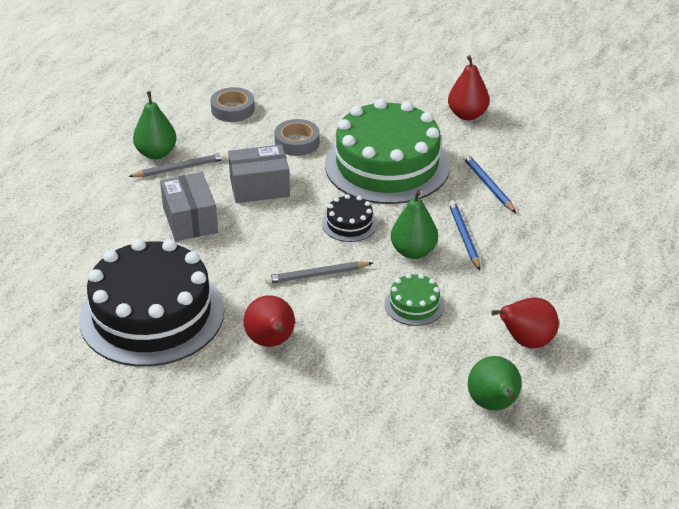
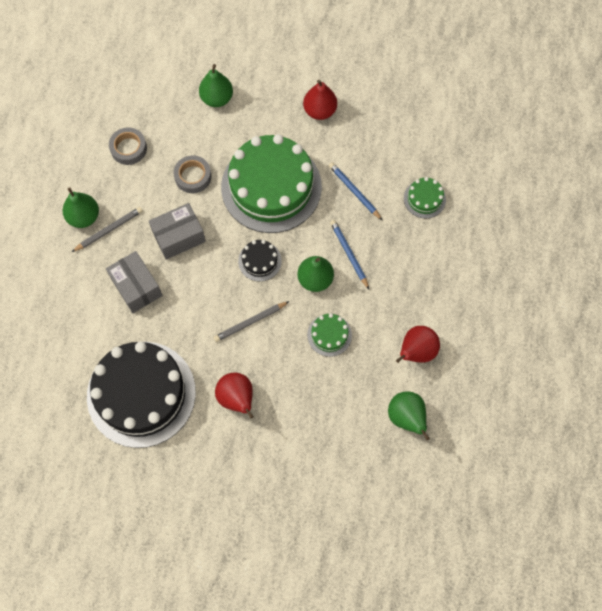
camera: 15 degrees left, 30 degrees up
(350, 88) = (217, 98): none -> green pear
(575, 205) = (424, 199): none -> green cake

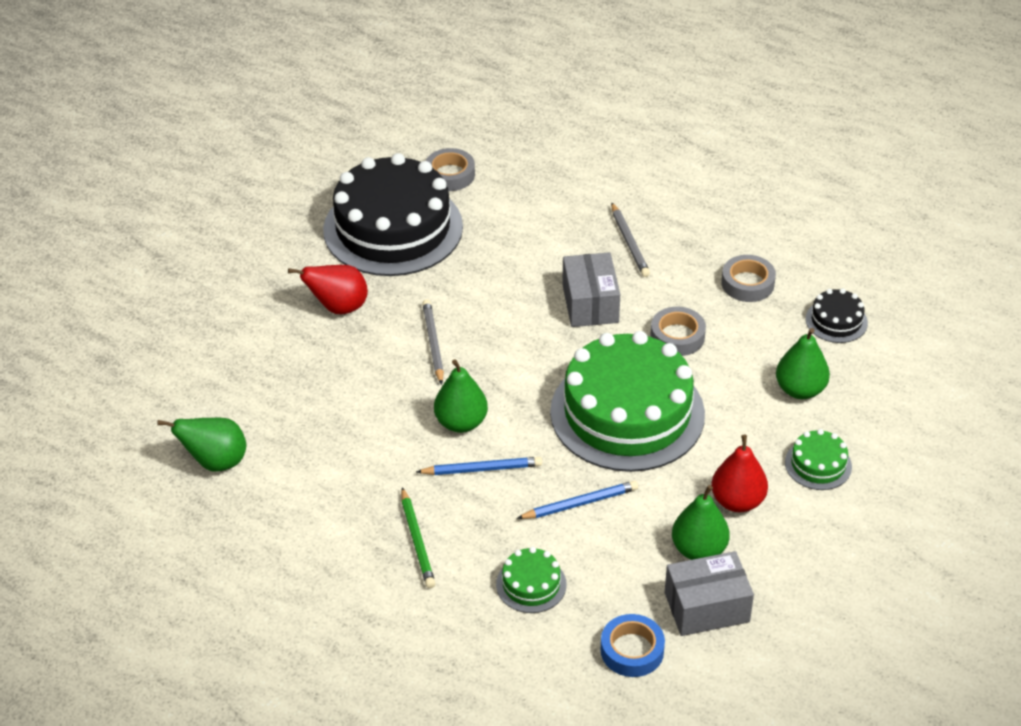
camera: 110 degrees right, 25 degrees down
(68, 375) = (450, 175): none -> grey tape
(84, 217) = (658, 224): green pear -> green pear (699, 550)
(136, 287) = (536, 251): grey box -> grey box (706, 607)
(260, 261) = (517, 373): black cake -> black cake (836, 321)
(329, 335) = (373, 416): green cake -> green cake (818, 464)
(416, 351) = (299, 500): red pear -> none
(419, 270) = (417, 541): none -> green pencil
(447, 136) = (632, 650): none -> blue tape

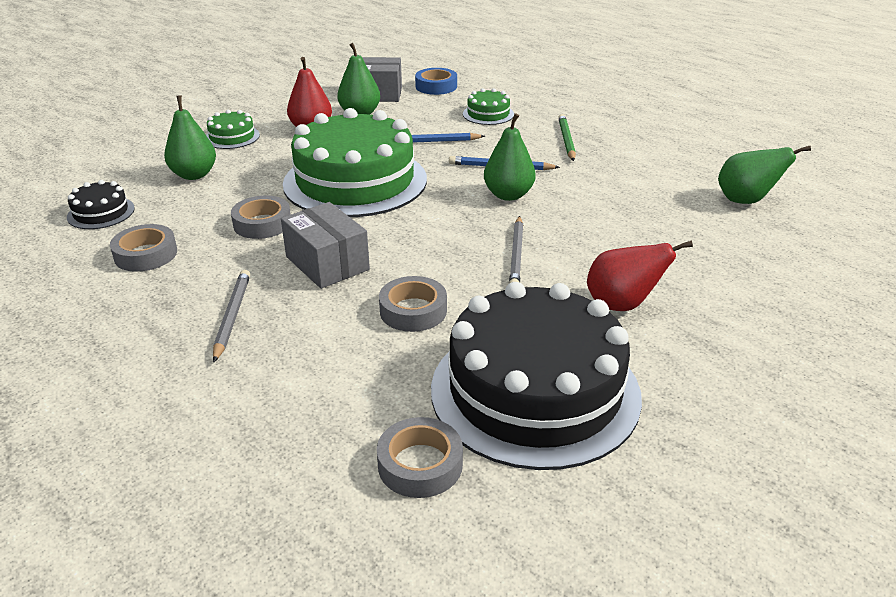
camera: 165 degrees left, 10 degrees down
(498, 272) = (413, 311): none -> grey tape
(590, 303) = (327, 263): grey box -> grey box turned 45 degrees counterclockwise

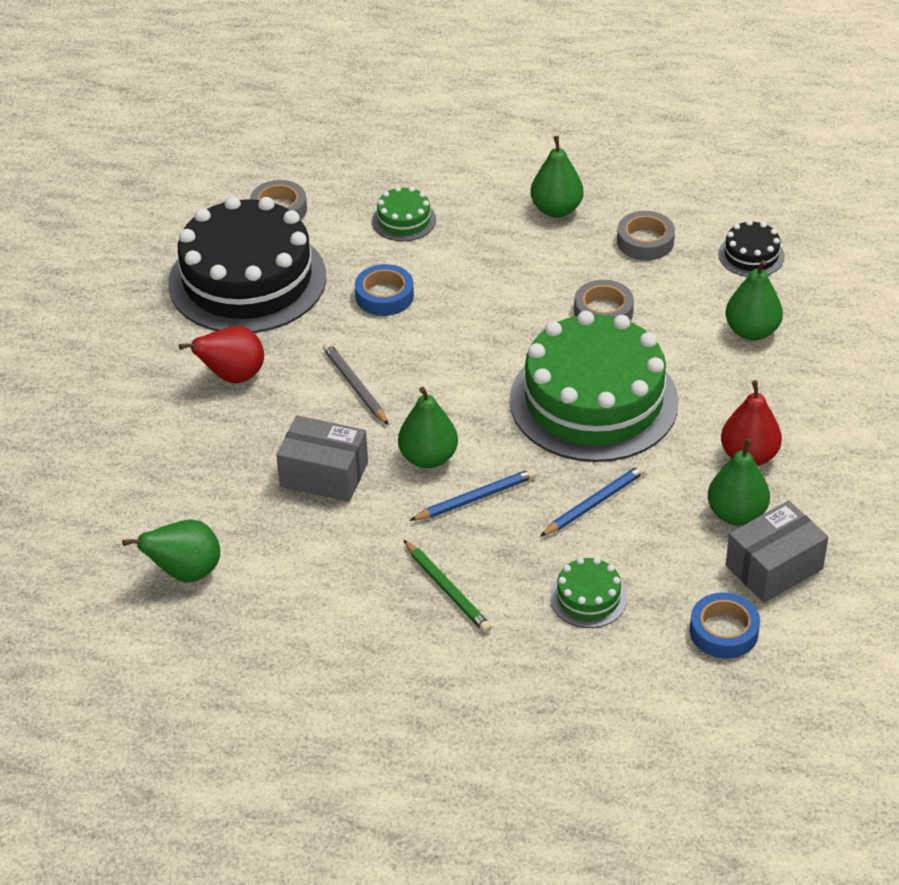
camera: 145 degrees right, 10 degrees up
(159, 313) = (556, 209): none -> green pear
(232, 137) = (807, 398): green cake -> green cake (404, 220)
(232, 316) = (505, 231): grey pencil -> none
(327, 263) = (497, 302): grey box -> grey box (324, 474)
(413, 311) = (384, 296): grey tape -> blue tape

